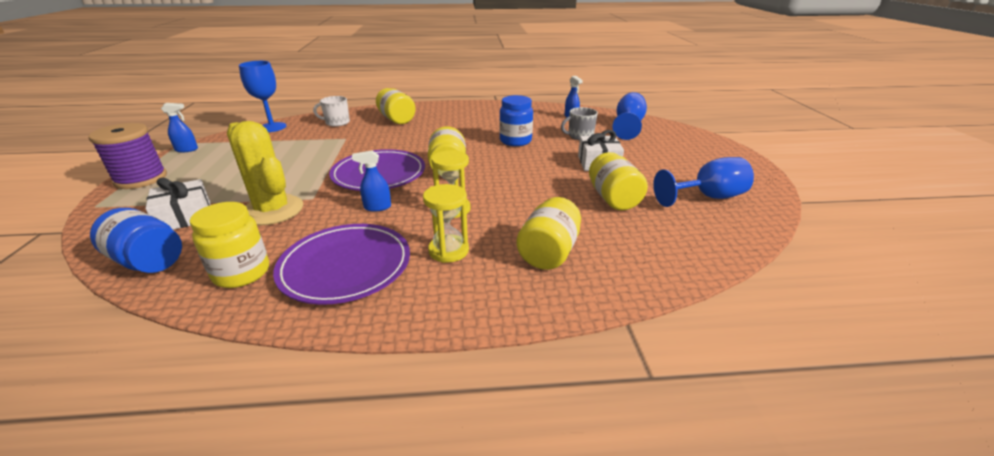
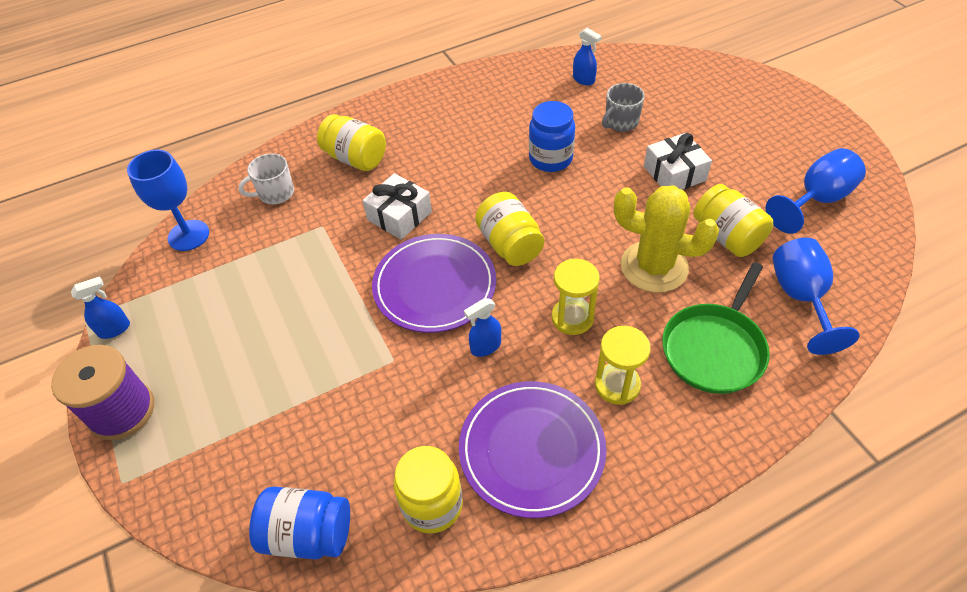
camera: 20 degrees left, 20 degrees up
(185, 216) = (268, 452): white gift -> white gift (399, 216)
(272, 210) = (366, 399): yellow cactus -> yellow cactus (654, 267)
(548, 252) = (715, 348): yellow jar -> green pan
(628, 126) = (664, 80): blue goblet -> blue goblet (801, 298)

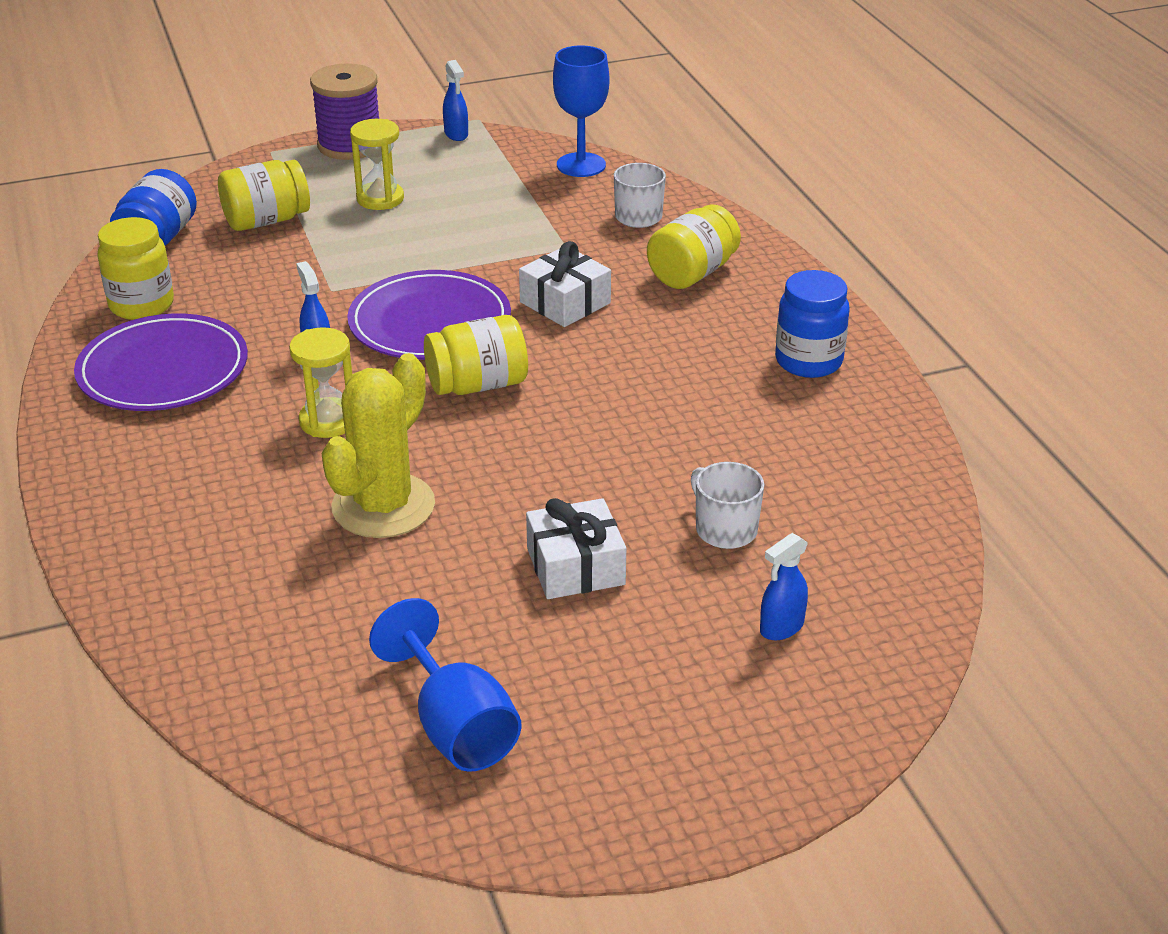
camera: 95 degrees right, 15 degrees down
(550, 159) = (647, 441): blue jar -> blue jar (808, 361)
(584, 80) = (857, 505): blue spray bottle -> blue spray bottle (781, 627)
(617, 385) = (210, 441): yellow hourglass -> yellow hourglass (380, 199)
(621, 122) = (725, 529): grey mug -> white mug
(715, 348) = (217, 533): green pan -> none
(727, 236) = (412, 593): yellow jar -> yellow jar (266, 220)
(801, 298) = (258, 641): blue goblet -> none

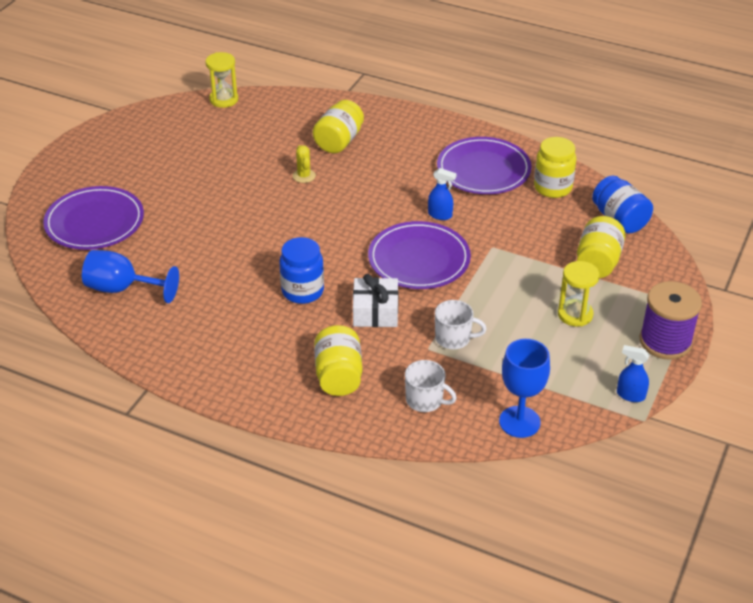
camera: 135 degrees right, 5 degrees up
(328, 421) = (380, 191): yellow hourglass -> yellow hourglass (224, 99)
(383, 506) = (304, 176): yellow cactus -> yellow cactus, size x0.45
(456, 726) = (174, 133): blue goblet -> blue goblet (122, 289)
(478, 385) = (347, 243): yellow jar -> yellow jar (339, 141)
(575, 566) = (199, 198): white gift -> none
(725, 529) = (157, 245): white mug -> white mug (453, 338)
(781, 627) = (94, 222): blue spray bottle -> purple plate
(808, 361) = (210, 355): blue jar -> blue jar (302, 291)

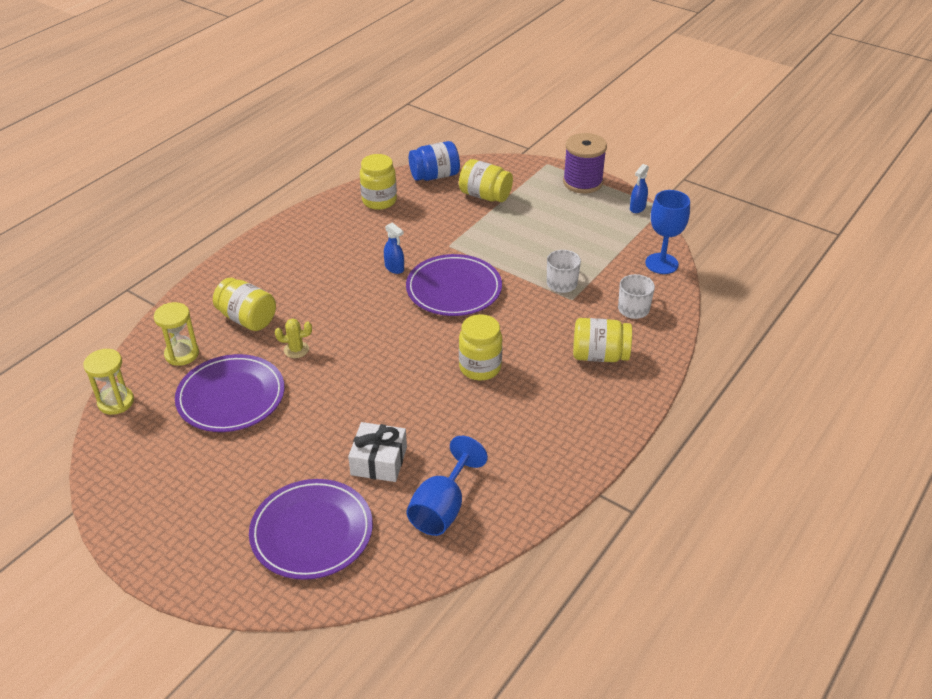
camera: 80 degrees left, 0 degrees up
(302, 291) = (480, 367): blue jar -> yellow jar
(375, 312) = (519, 324): white gift -> white gift (379, 461)
(440, 215) = (394, 268): blue spray bottle -> blue spray bottle turned 105 degrees clockwise
(483, 170) = (337, 234): purple plate -> purple plate (231, 397)
(575, 314) = (545, 217): yellow hourglass -> yellow hourglass (182, 354)

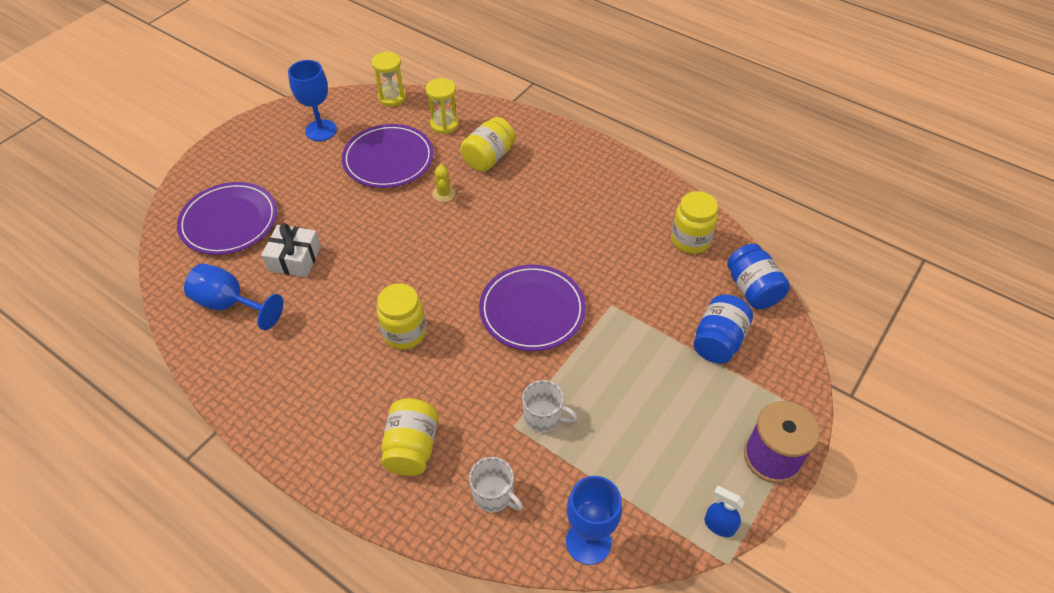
camera: 90 degrees right, 10 degrees up
(160, 464) = (321, 130): none -> blue goblet
(394, 268) = (567, 258): blue spray bottle -> none
(485, 196) = (718, 341): yellow jar -> blue jar

